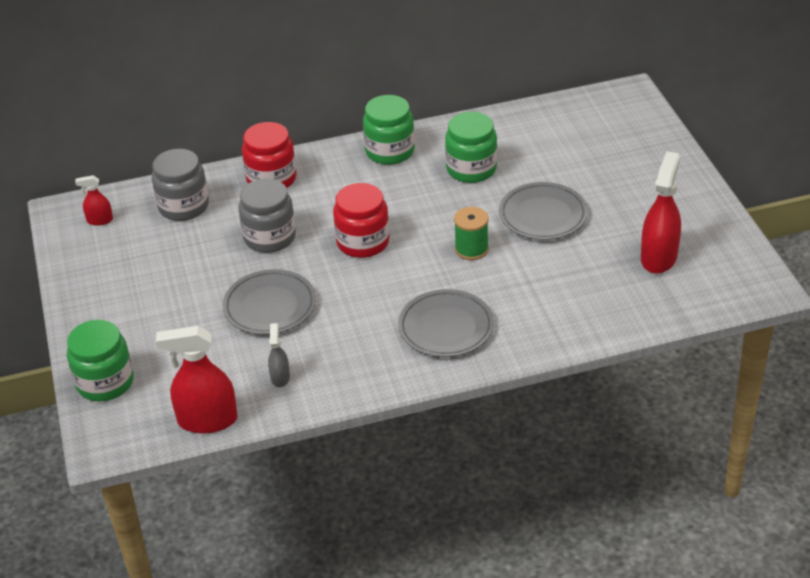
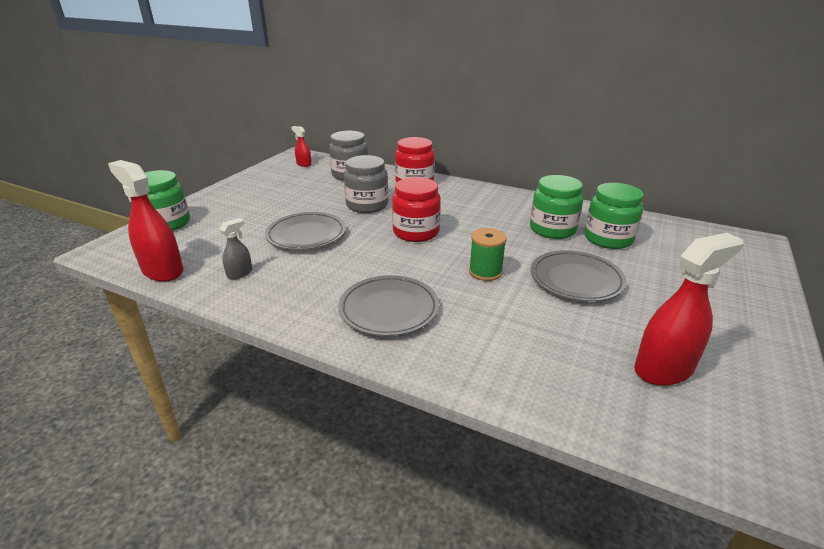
camera: 40 degrees right, 10 degrees down
(390, 151) = (506, 199): green jar -> green jar (608, 239)

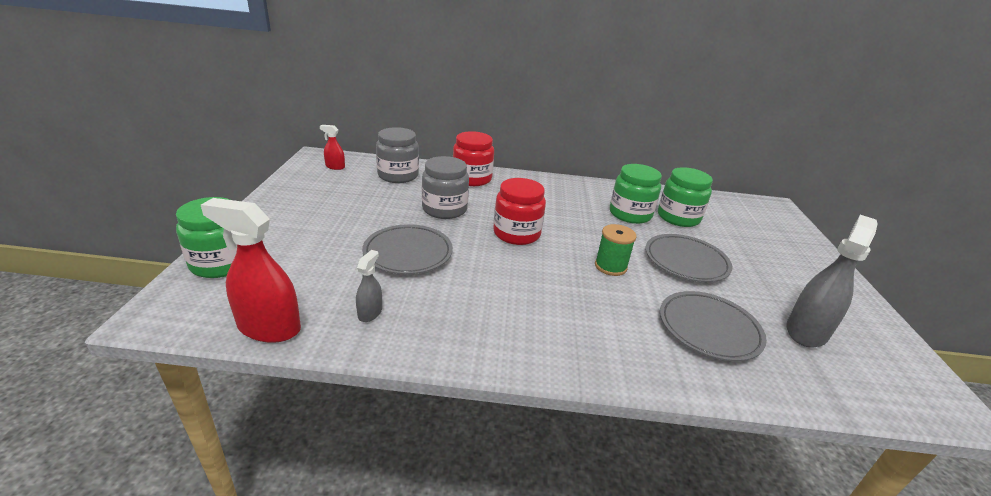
camera: 25 degrees left, 0 degrees up
(389, 309) = (559, 323): grey plate -> grey plate (709, 329)
(664, 369) = (806, 331): red spray bottle -> grey spray bottle

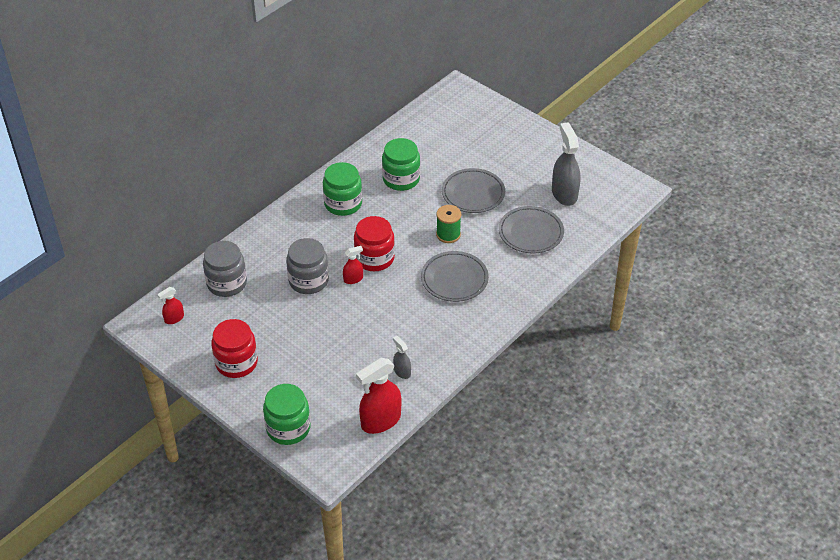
camera: 50 degrees left, 15 degrees up
(408, 253) = (352, 328): grey plate -> grey plate (454, 279)
(472, 179) = (271, 238): red jar -> red jar (236, 363)
(475, 231) = (353, 279): none -> red spray bottle
(678, 217) = (426, 156): green jar -> green jar (343, 204)

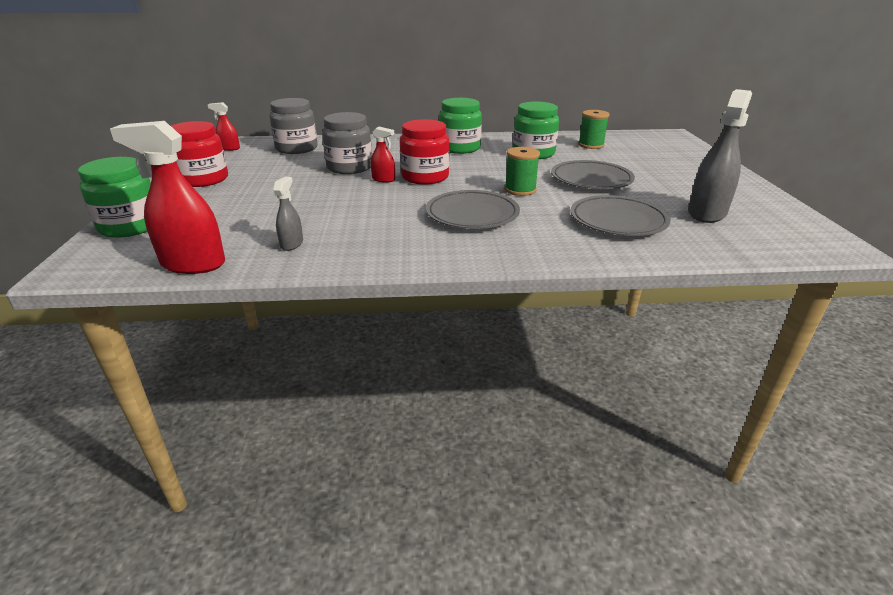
camera: 45 degrees right, 15 degrees down
(423, 141) = (591, 145): none -> green spool

